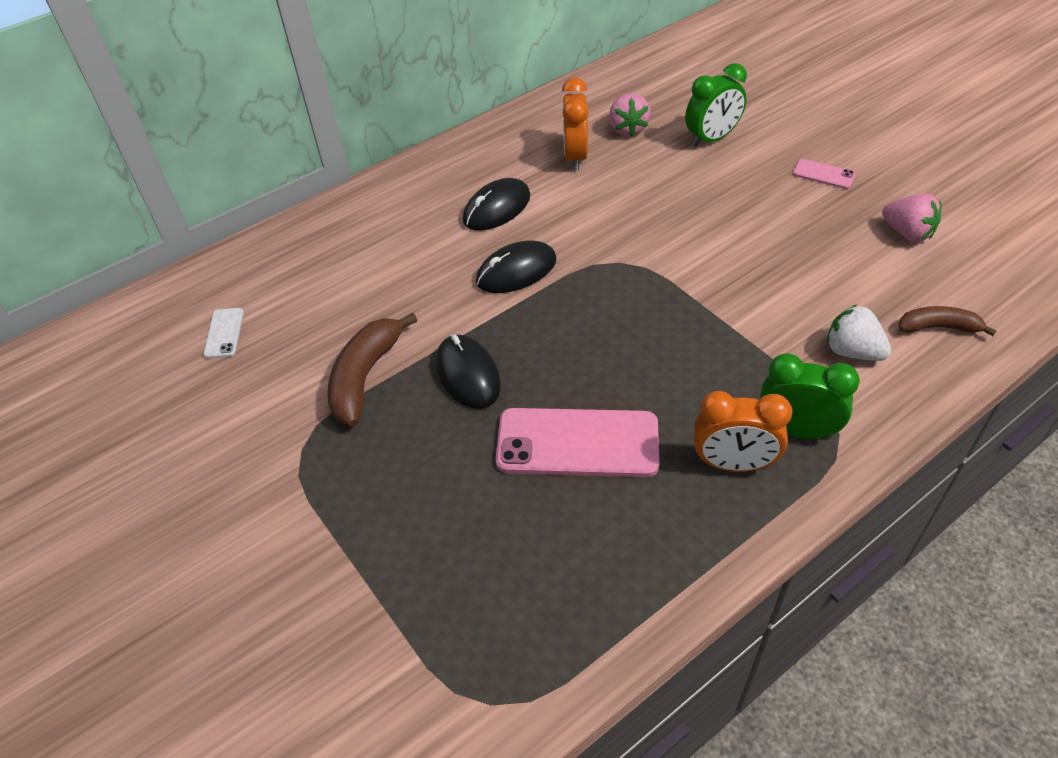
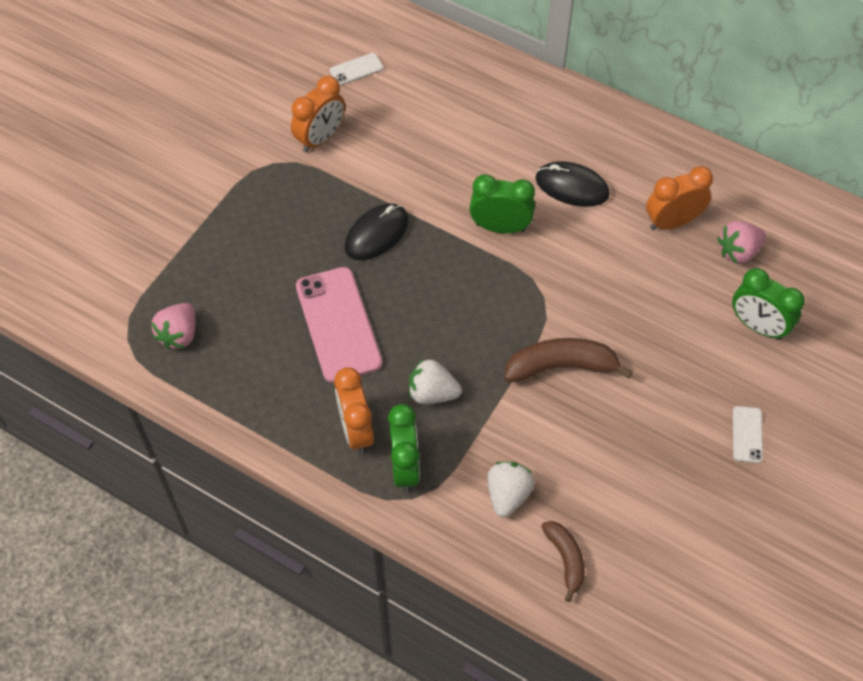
camera: 65 degrees right, 10 degrees up
(298, 392) = (320, 138): none -> orange clock
(365, 376) = (349, 171): brown banana -> brown banana (561, 366)
(516, 271) = (500, 227): black mouse -> green clock
(705, 380) = (432, 393): none -> white strawberry
(823, 174) = (747, 434): pink phone -> white phone
(907, 233) = (688, 520): pink strawberry -> pink strawberry (179, 334)

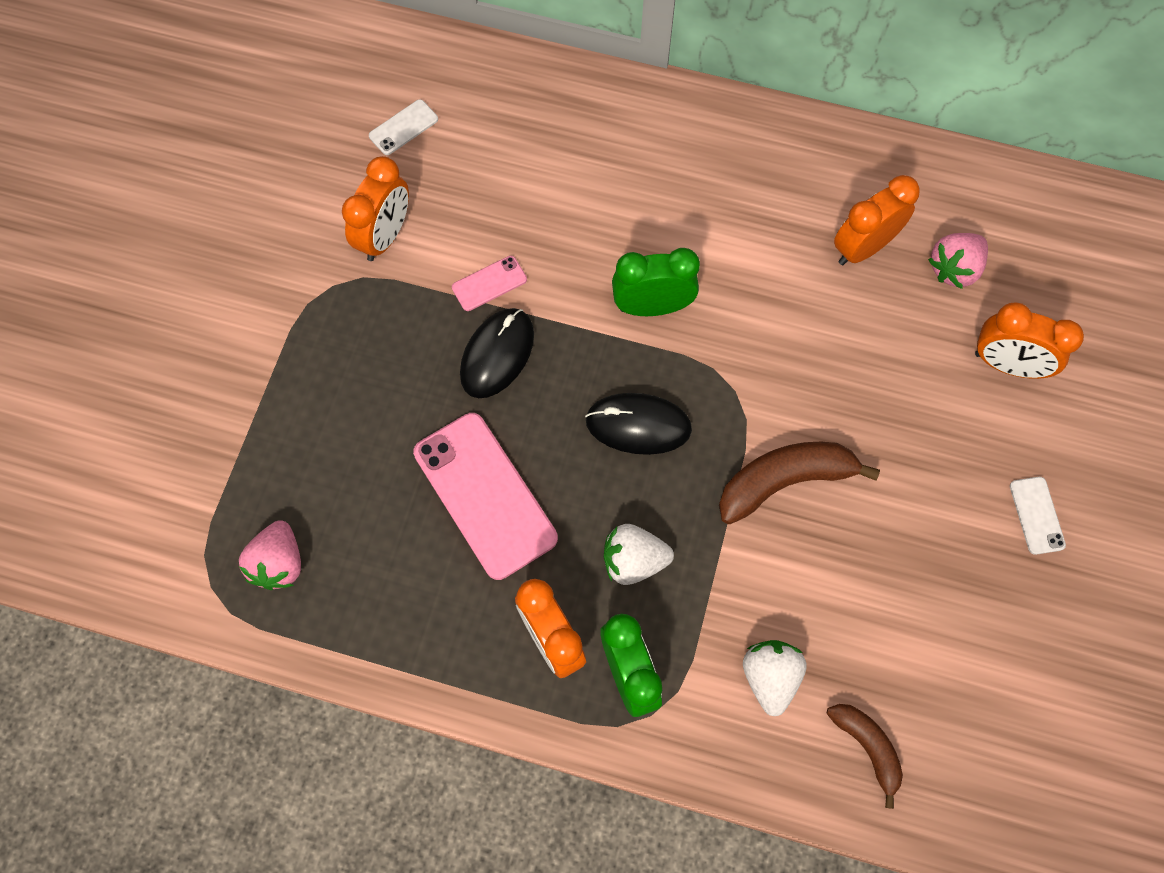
camera: 15 degrees left, 10 degrees up
(385, 186) = (489, 283): none -> pink phone
(572, 187) = (725, 229): black mouse -> black mouse (638, 425)
(758, 326) = (1006, 364): green clock -> orange clock

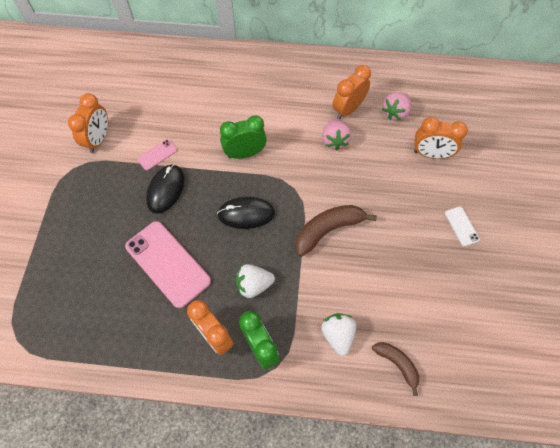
camera: 10 degrees left, 5 degrees down
(279, 563) = (55, 320): pink strawberry -> pink strawberry (334, 140)
(403, 128) = (103, 85): white phone -> none

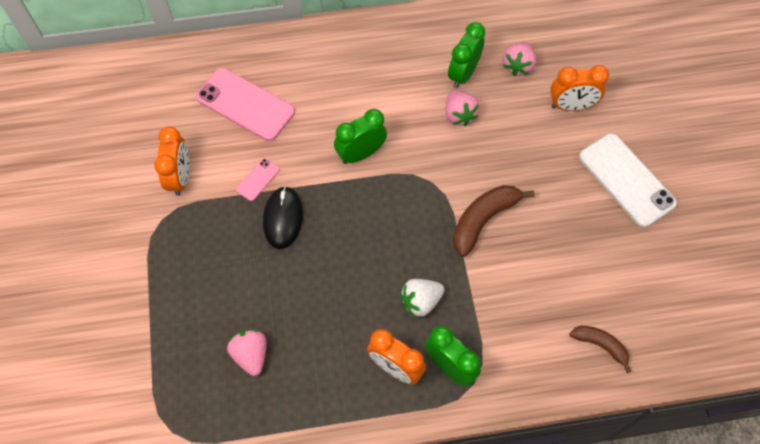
camera: 15 degrees left, 0 degrees up
(101, 293) = (251, 355): none -> pink strawberry
(167, 263) = (315, 302): pink phone -> pink phone (245, 105)
(246, 214) = (386, 224): black mouse -> none
(337, 335) = (529, 332): white strawberry -> none
(348, 109) = (463, 74): orange clock -> green clock
(461, 226) = (626, 180): white phone -> white phone, size x2.16

